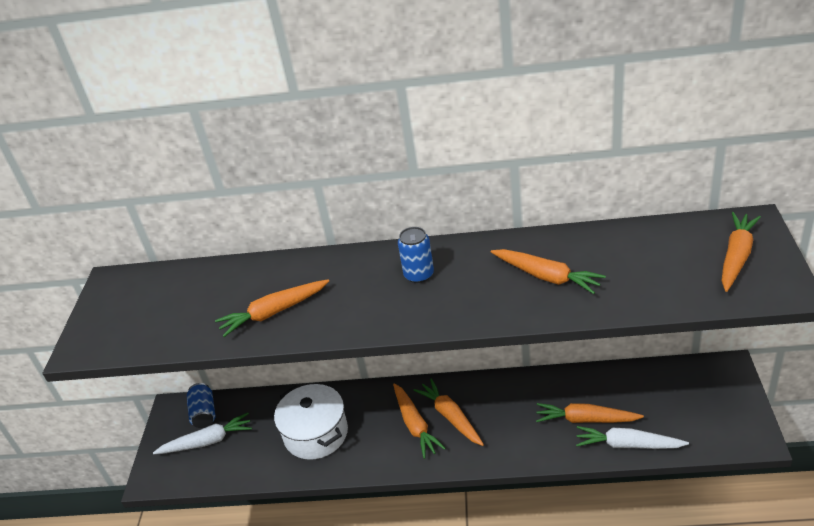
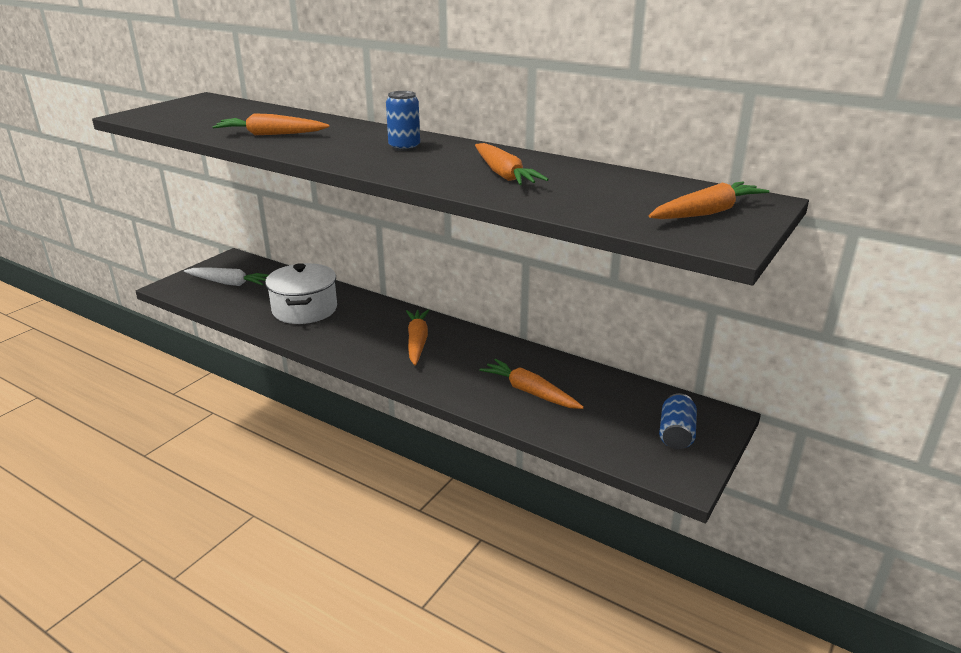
camera: 25 degrees right, 10 degrees down
(204, 413) = (248, 268): blue can -> blue can (676, 434)
(415, 425) = (383, 335): orange carrot -> none
(627, 444) = (547, 424): white carrot -> none

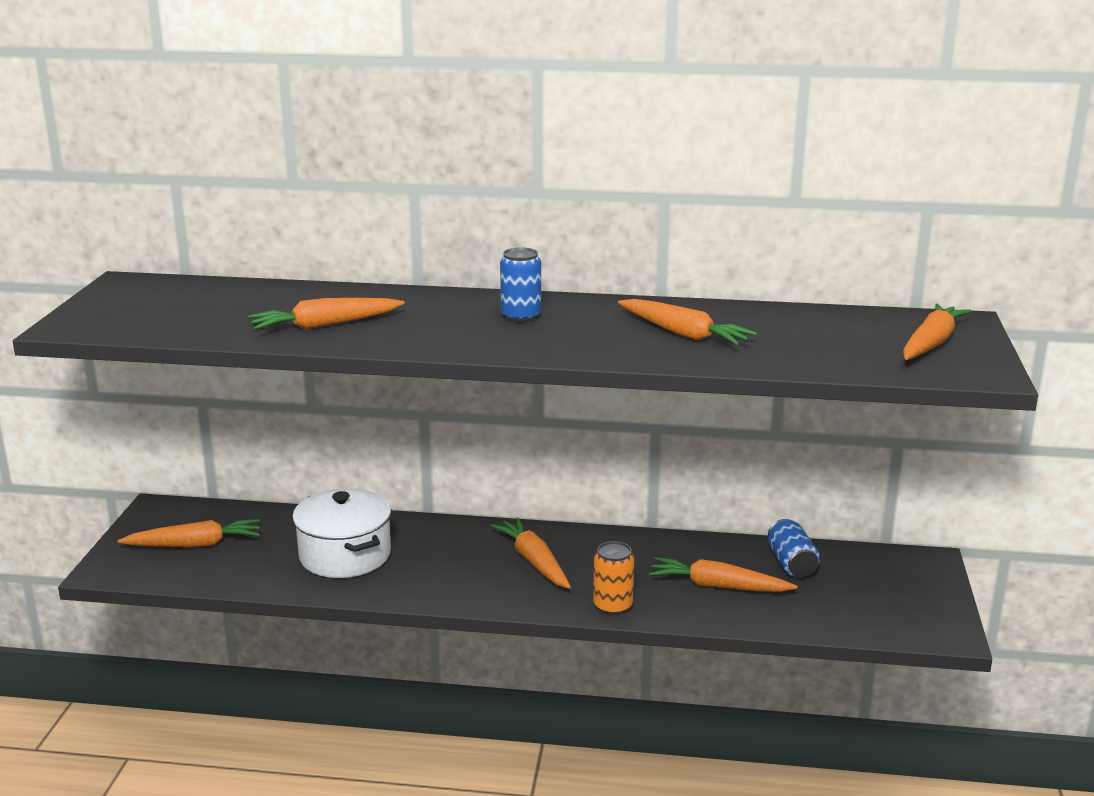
camera: 25 degrees left, 5 degrees down
(229, 283) = (195, 544): white carrot -> orange carrot
(439, 386) = (613, 606): none -> orange can
(676, 434) = (902, 591): blue can -> blue can (791, 564)

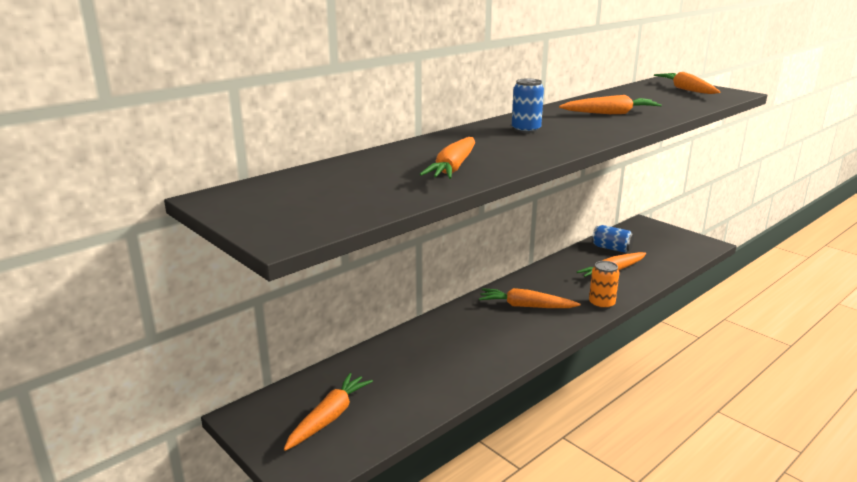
camera: 50 degrees left, 0 degrees up
(345, 555) = (434, 362): white pot -> none

